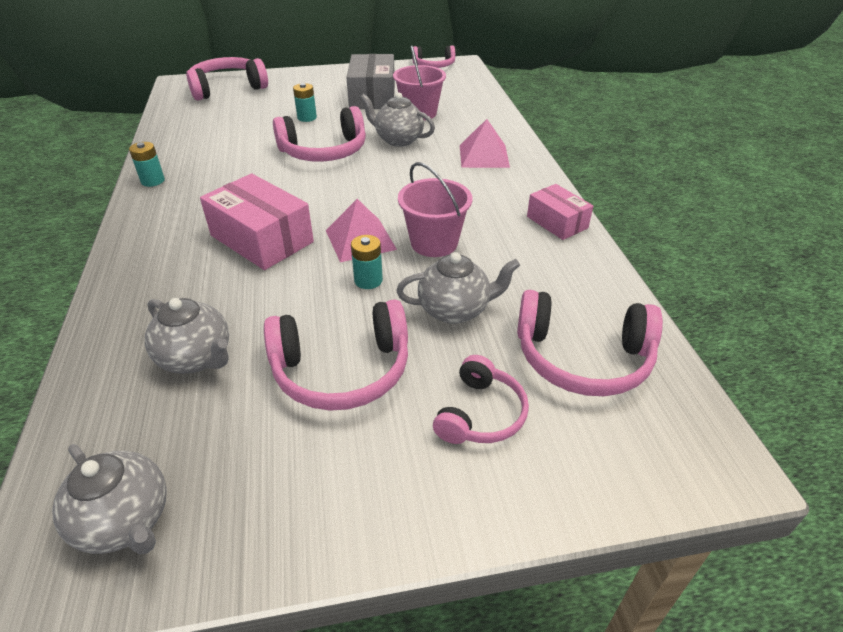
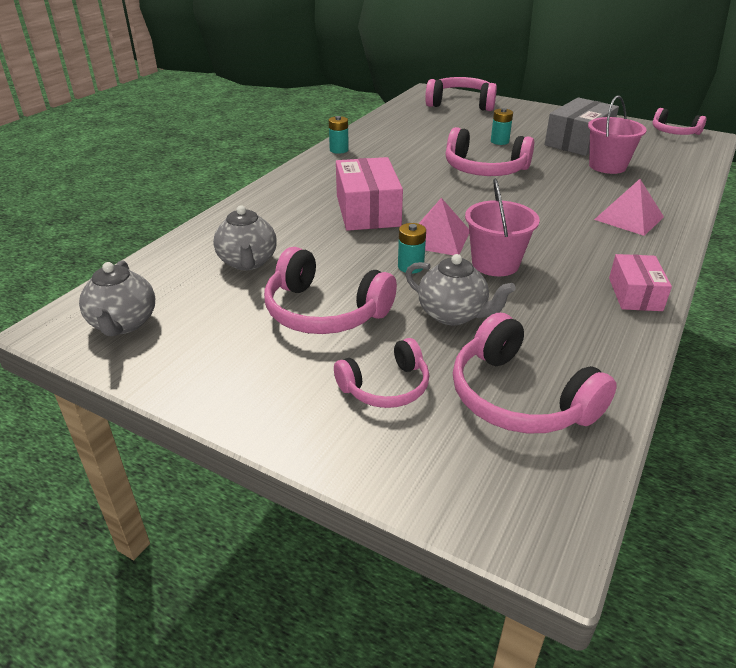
camera: 40 degrees right, 5 degrees down
(398, 140) = (560, 180): grey teapot -> none

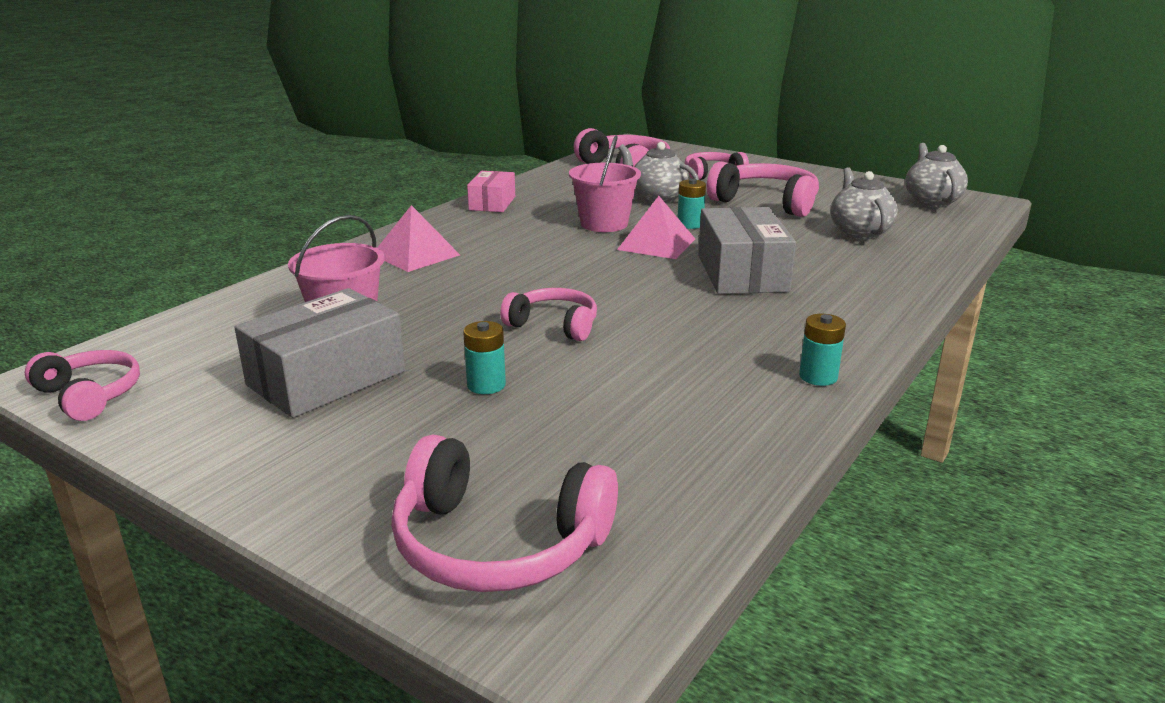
camera: 175 degrees left, 10 degrees down
(368, 211) = (741, 273): pink box -> grey box
(484, 169) = (554, 325): pink headphones -> pink headphones, size x0.63

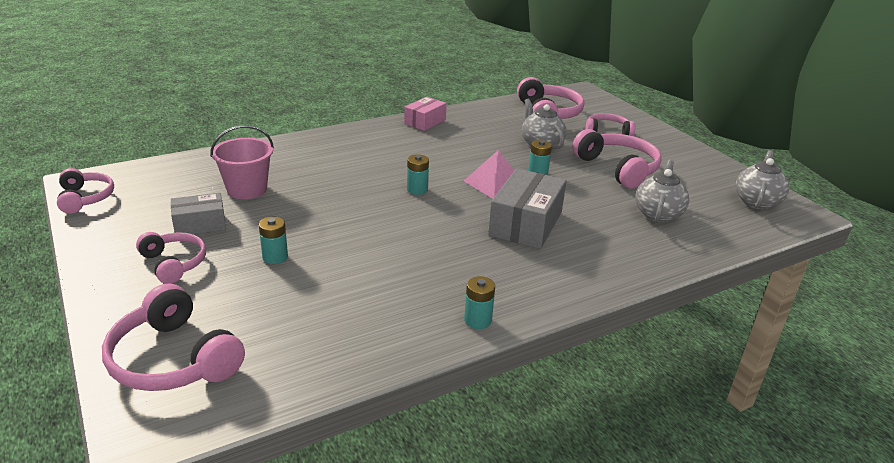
camera: 25 degrees right, 5 degrees up
(326, 378) = (200, 224): grey box -> grey box, size x0.60
(416, 255) = (336, 151): pink pyramid -> none
(554, 325) = (358, 227): pink headphones -> pink headphones (173, 263)
(574, 270) = (417, 189): none -> turquoise battery
(604, 224) = (479, 157): pink bucket -> none

